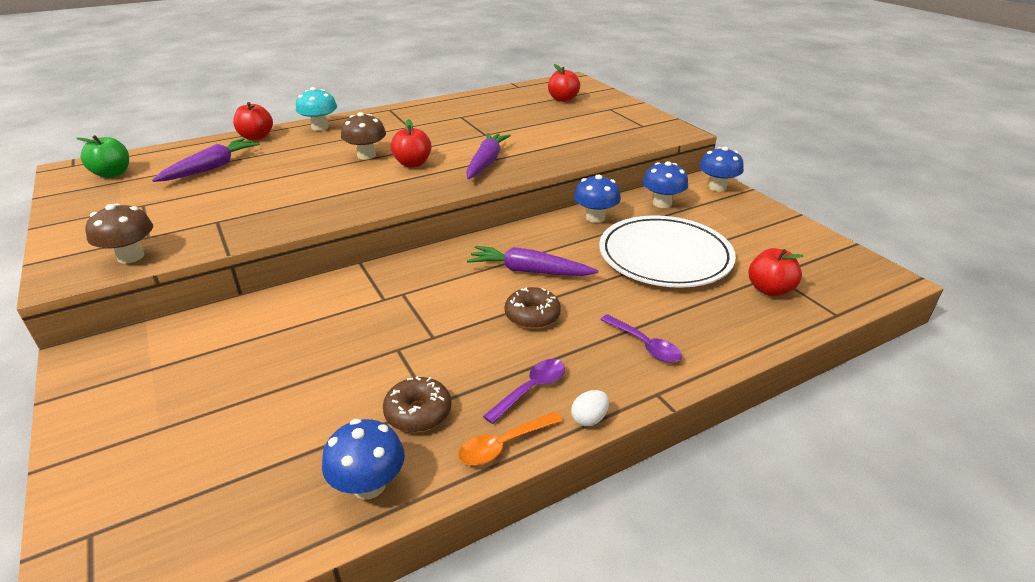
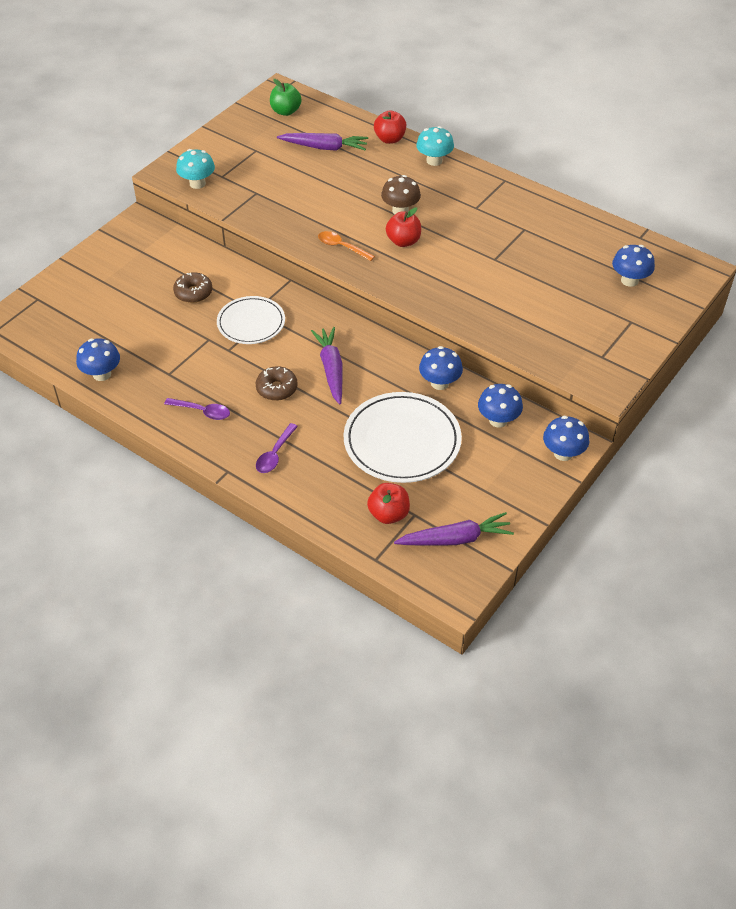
camera: 65 degrees right, 15 degrees up
(130, 256) = (197, 183): brown mushroom -> turquoise mushroom
(402, 307) = (251, 323): none -> white plate
(418, 413) = (159, 371): brown donut -> brown donut (193, 293)
(486, 162) = (436, 280): purple carrot -> purple carrot (455, 539)
(504, 445) = (152, 415): orange spoon -> orange spoon (341, 247)
(563, 99) = (629, 280): red apple -> blue mushroom
(589, 419) = (189, 445): white egg -> none

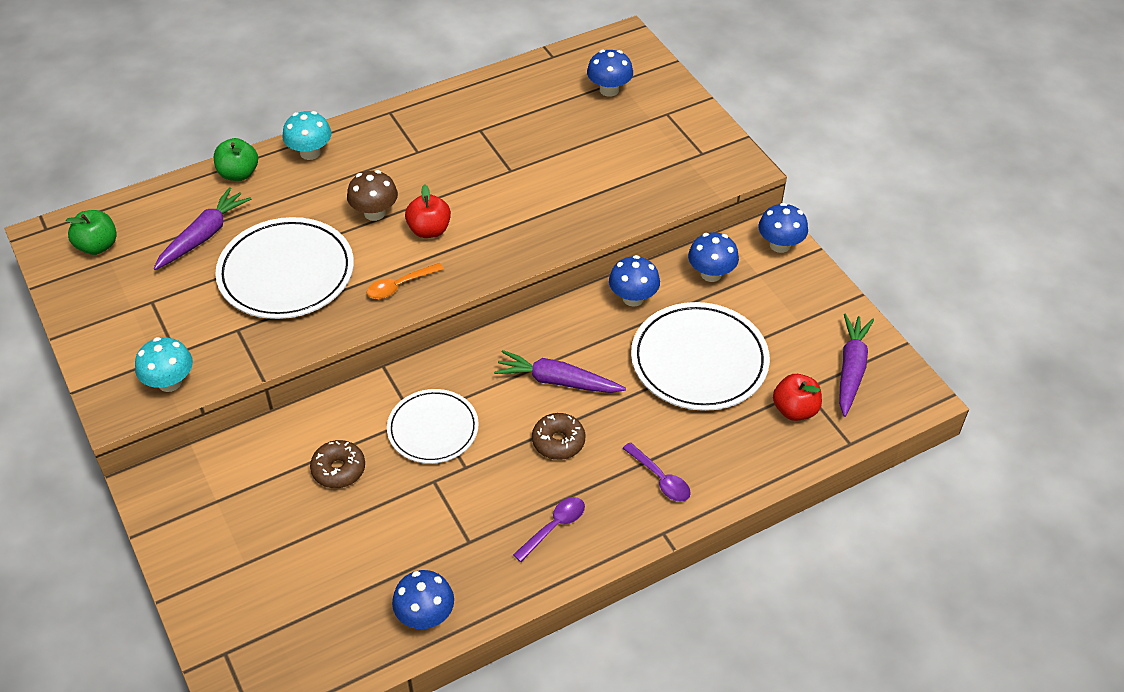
camera: 65 degrees left, 0 degrees up
(317, 193) = (286, 273): none -> white plate
(390, 139) = (238, 174): red apple -> green apple

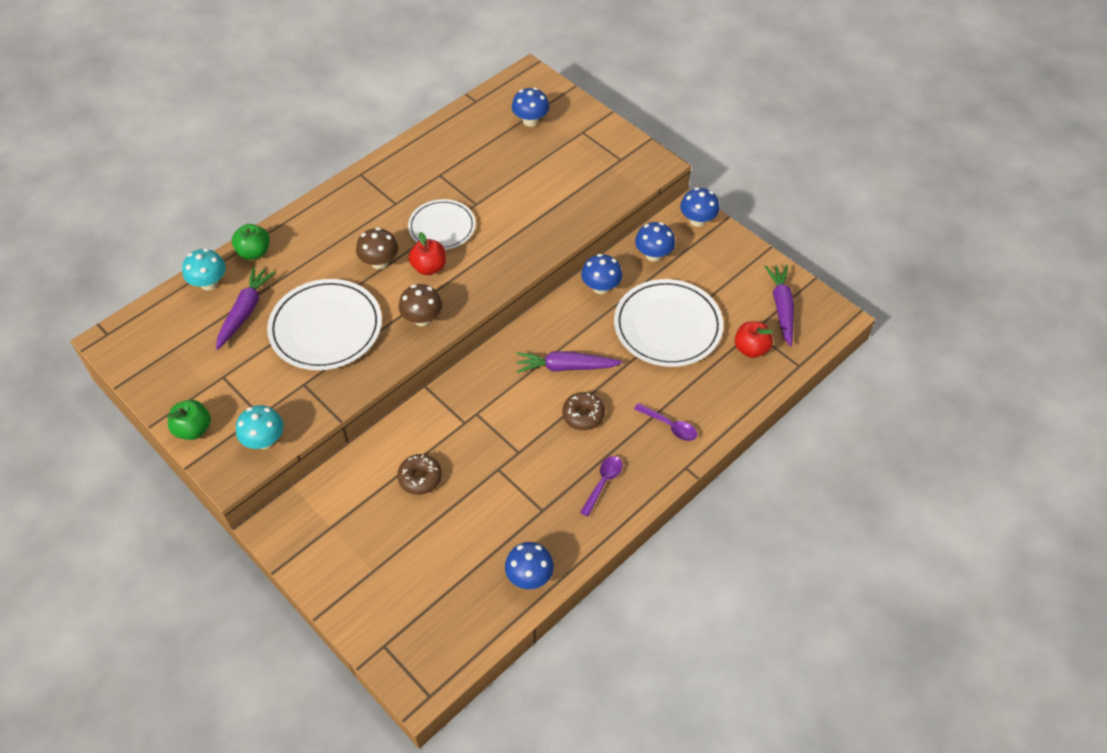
camera: 15 degrees left, 5 degrees up
(97, 246) = (158, 339): green apple -> green apple (193, 429)
(310, 153) = (307, 222): turquoise mushroom -> turquoise mushroom (209, 283)
(400, 286) = (422, 318): orange spoon -> brown mushroom
(433, 429) = (482, 428): white plate -> white plate (442, 227)

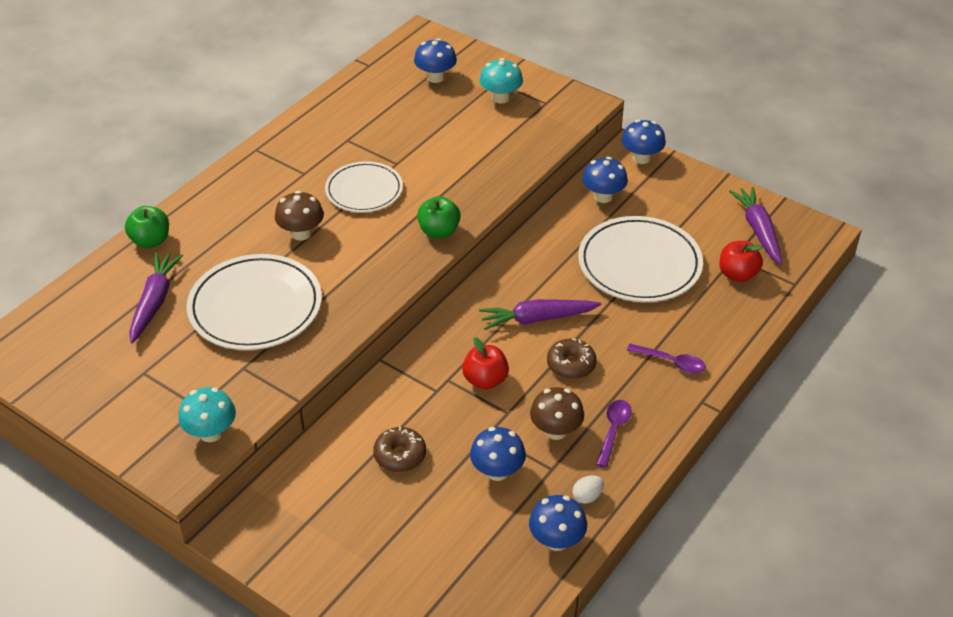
camera: 10 degrees left, 10 degrees down
(193, 429) = (121, 433): green apple -> green apple (439, 231)
(209, 283) = (104, 278): turquoise mushroom -> turquoise mushroom (500, 97)
(422, 318) = (366, 283): brown mushroom -> brown mushroom (556, 431)
(429, 267) = (360, 231): red apple -> red apple (485, 380)
(565, 541) = (587, 496): none -> white egg
(601, 287) = (554, 235): blue mushroom -> blue mushroom (497, 471)

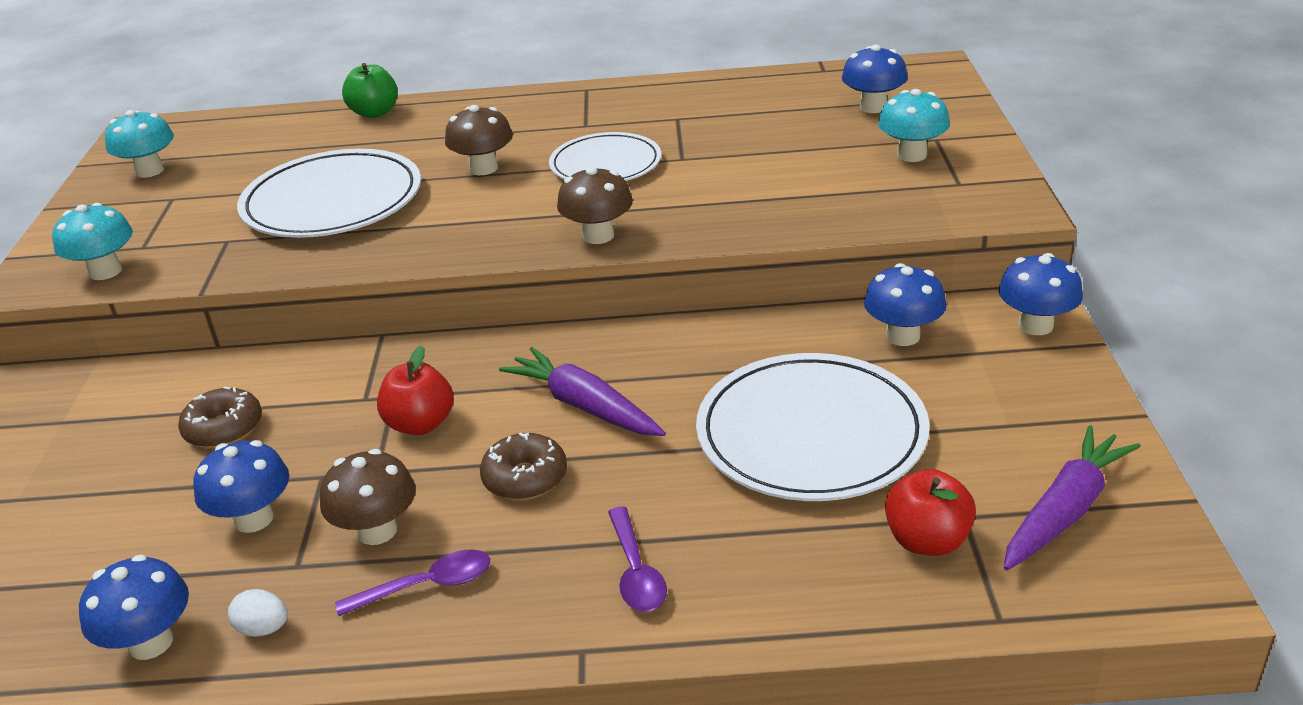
camera: 55 degrees right, 10 degrees down
(81, 369) = (150, 171): none -> turquoise mushroom
(154, 302) = (285, 155): purple carrot -> none
(439, 231) = (598, 236): green apple -> brown mushroom

